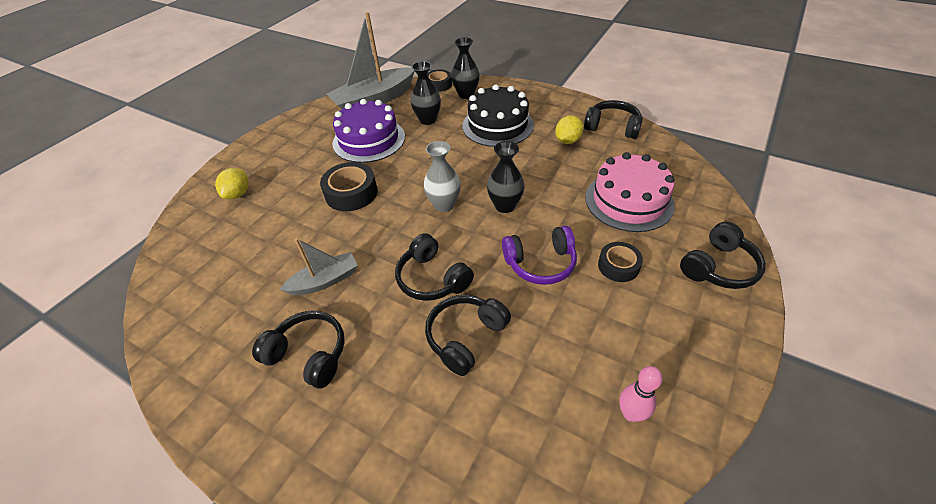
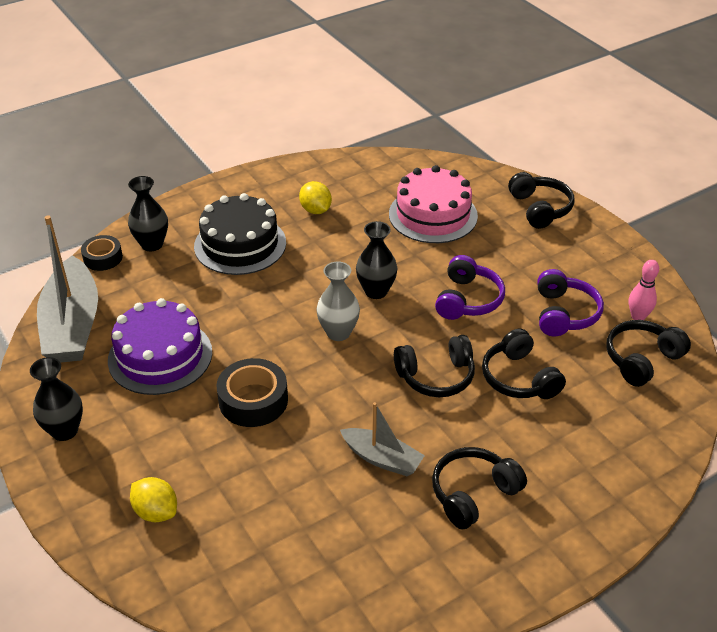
camera: 65 degrees left, 5 degrees down
(325, 281) = (382, 459): grey boat -> grey boat turned 120 degrees clockwise
(428, 120) = (171, 293): black vase -> black vase (64, 431)
(580, 342) = (564, 314): none -> purple headphones
(612, 127) = (322, 173): black headphones -> black headphones (641, 359)
(618, 266) = (502, 257): black tape -> none

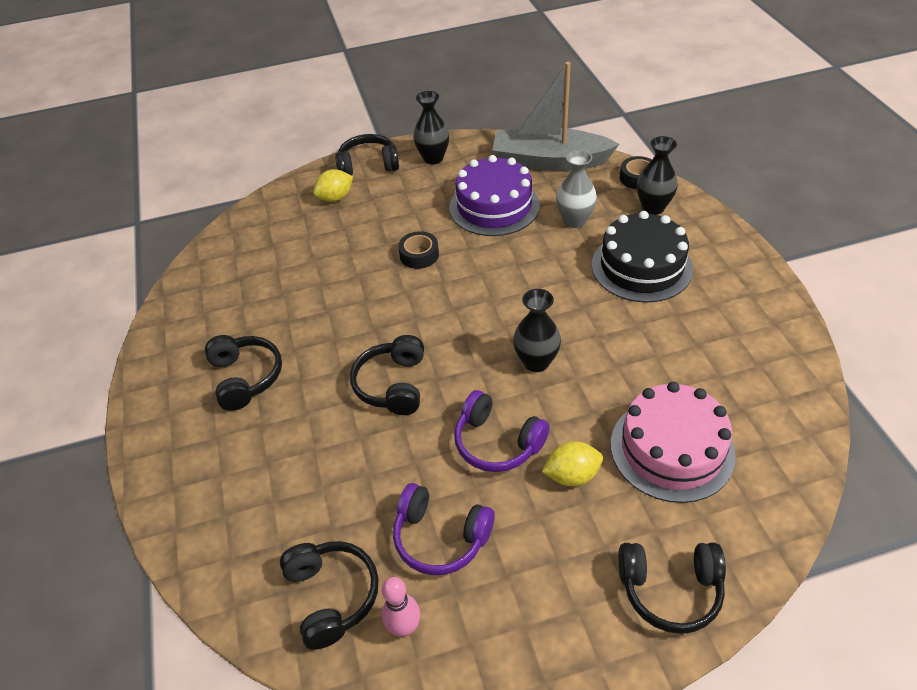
camera: 110 degrees right, 5 degrees up
(253, 400) = (419, 255): black tape -> black tape, size x0.65
(315, 210) = (696, 334): yellow lemon -> yellow lemon (572, 475)
(338, 332) = (482, 321): grey vase -> grey vase (574, 221)
(382, 459) = (315, 325): grey boat -> none
(519, 378) = (359, 455): black headphones -> black headphones (368, 165)

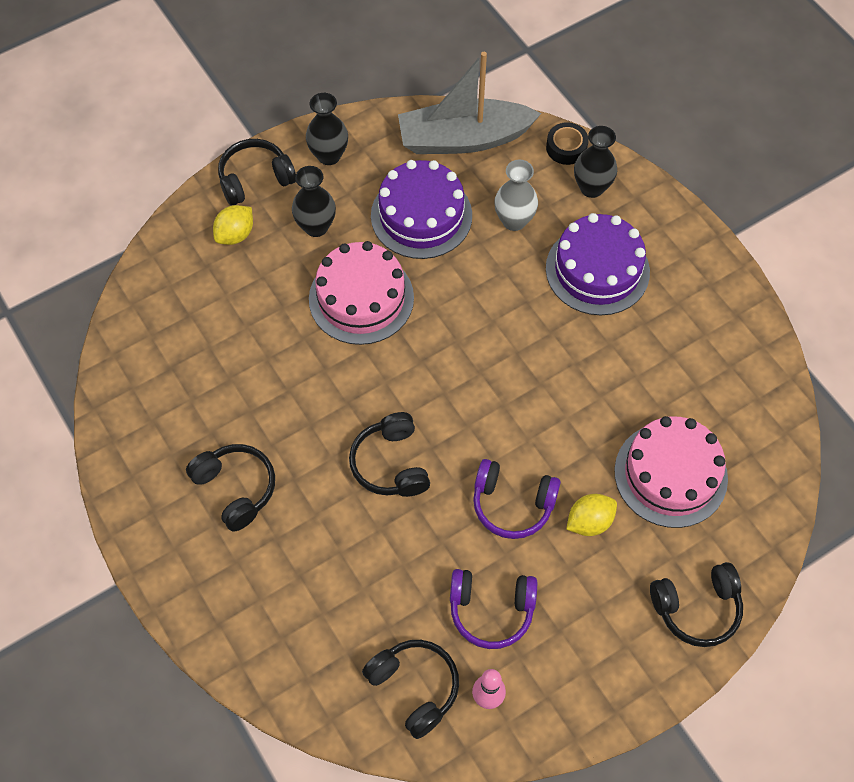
camera: 20 degrees left, 15 degrees up
(419, 255) = (361, 298): black tape -> pink cake
(536, 362) = (523, 408): black vase -> black vase (316, 227)
(641, 267) = (597, 270): black cake -> purple cake

